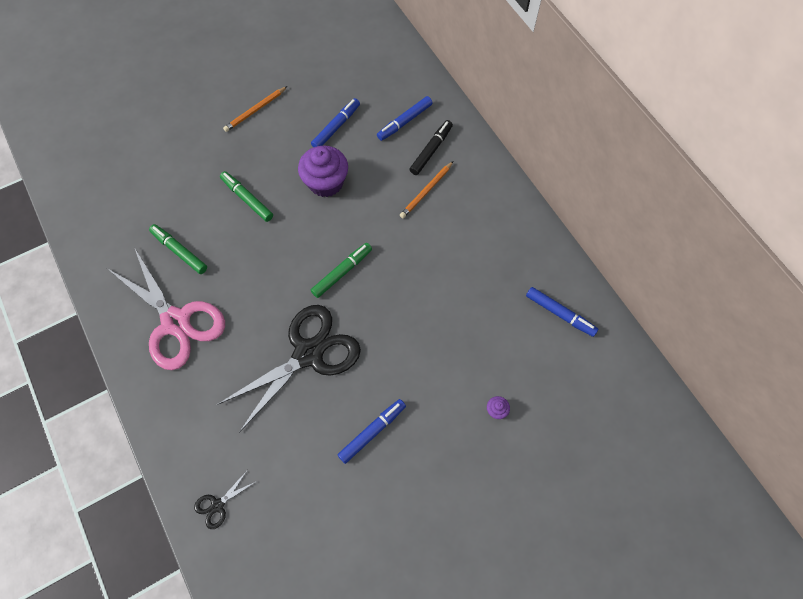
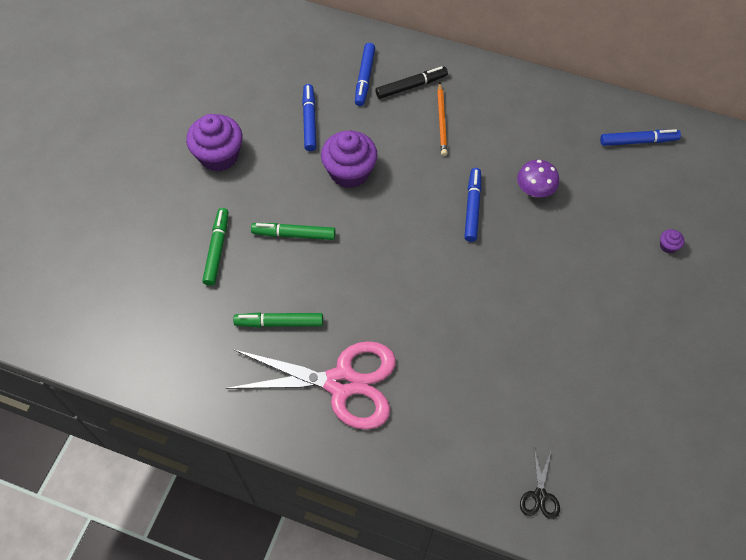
camera: 40 degrees left, 5 degrees down
(255, 110) = (219, 156): orange pencil -> purple cupcake
(308, 353) = (483, 317): black scissors -> none
(342, 272) = (442, 233): green marker -> green marker (217, 249)
(372, 432) = (597, 336): blue marker -> blue marker (472, 207)
(431, 150) = (411, 86): black marker -> black marker turned 75 degrees clockwise
(440, 291) = (534, 190): none -> purple mushroom

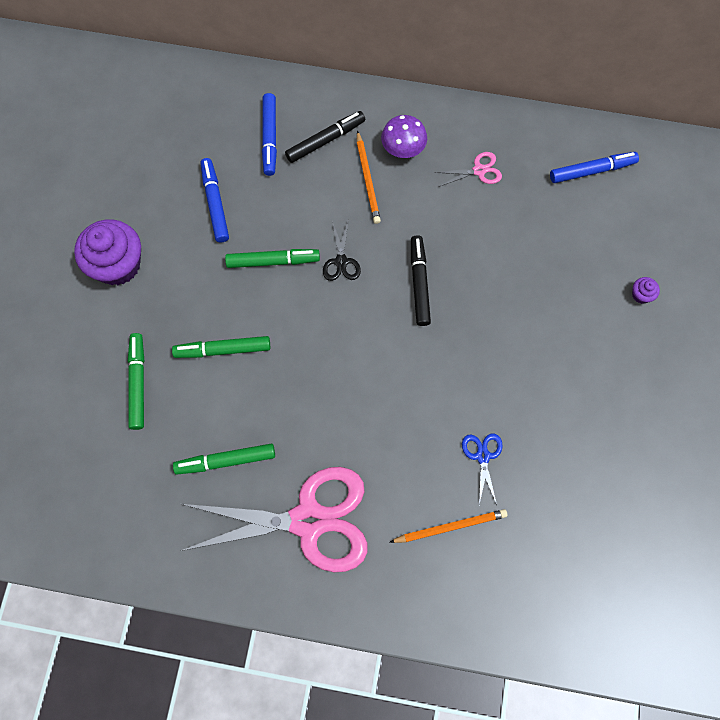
camera: 10 degrees left, 10 degrees up
(349, 172) = (273, 261): purple cupcake -> green marker
(466, 409) = (450, 526): none -> orange pencil
(472, 207) = (419, 283): blue marker -> black marker
(505, 355) = (482, 456): none -> blue scissors
(534, 190) = (485, 251): purple mushroom -> purple mushroom (403, 149)
(539, 127) = (479, 170): none -> pink scissors
(540, 496) = (543, 612): black scissors -> black scissors (341, 262)

